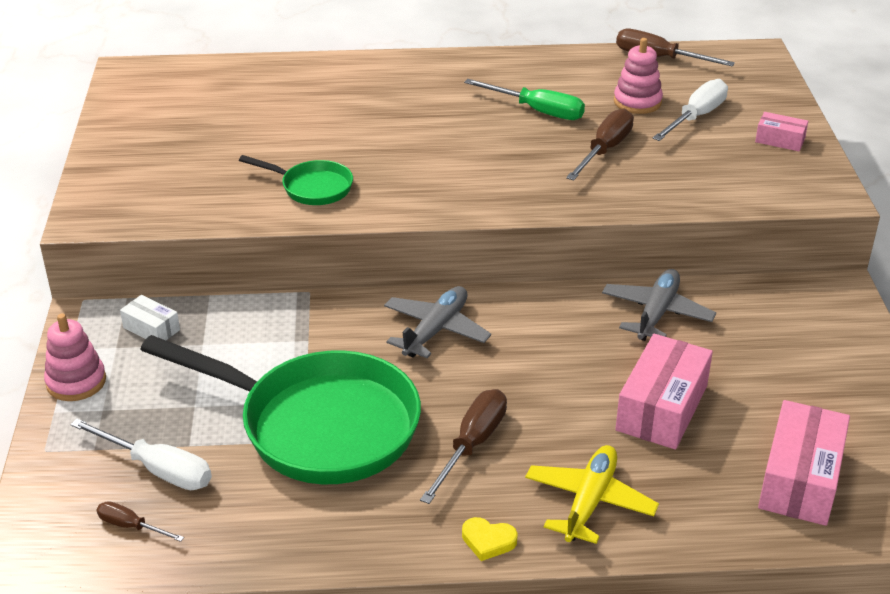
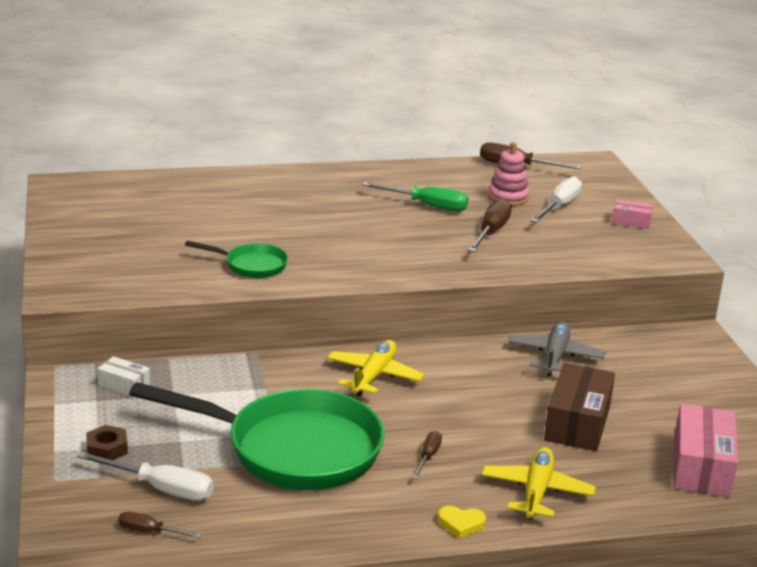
camera: 10 degrees left, 10 degrees down
(76, 382) = (68, 428): pink stacking toy -> none
(112, 412) = (107, 449): none -> brown nut
(435, 330) = (374, 376): grey plane -> yellow plane
(472, 445) = (428, 457): brown screwdriver -> brown screwdriver, size x0.56
(662, 408) = (577, 423): pink box -> brown box

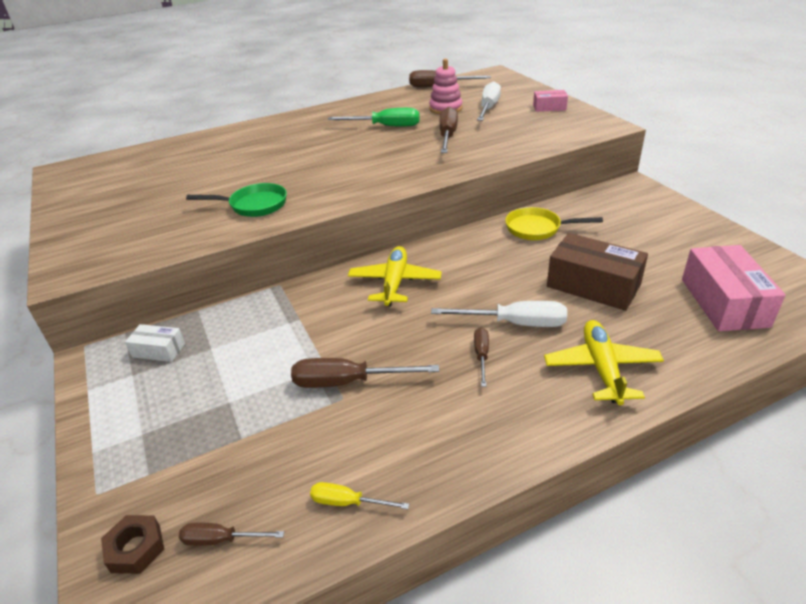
camera: 10 degrees left, 10 degrees up
(107, 449) = (152, 433): brown nut -> brown nut (136, 548)
(161, 489) = (222, 471): white screwdriver -> white screwdriver (514, 323)
(259, 532) = (348, 502): none -> yellow screwdriver
(292, 449) = (348, 382): green pan -> brown screwdriver
(461, 524) = (552, 428): yellow heart -> none
(555, 356) = (537, 228): grey plane -> yellow pan
(577, 423) = (593, 285): brown box -> brown box turned 60 degrees counterclockwise

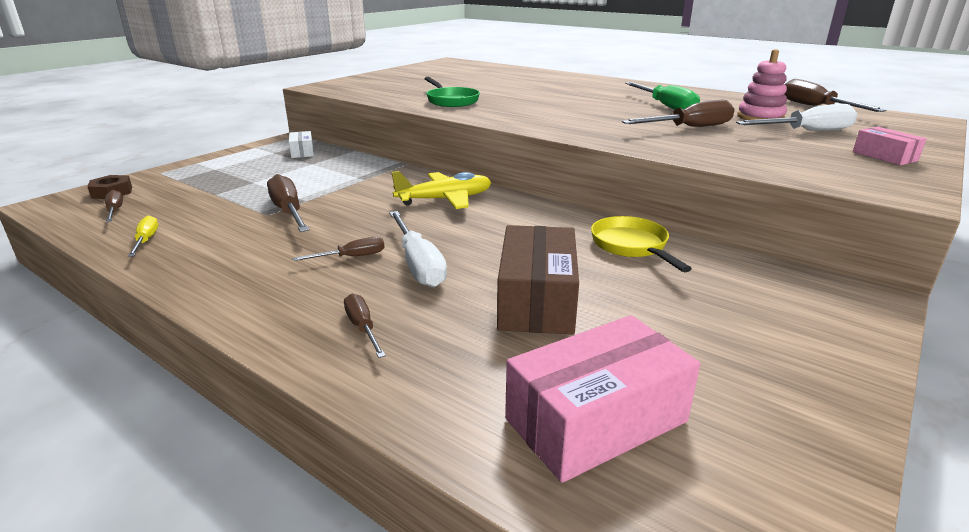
camera: 60 degrees right, 10 degrees down
(601, 368) = (362, 328): yellow plane -> brown screwdriver

